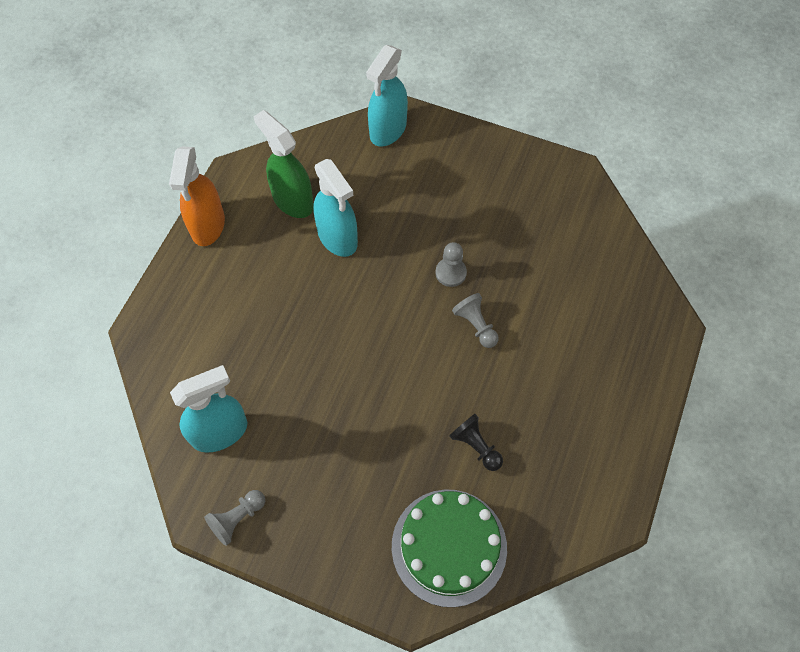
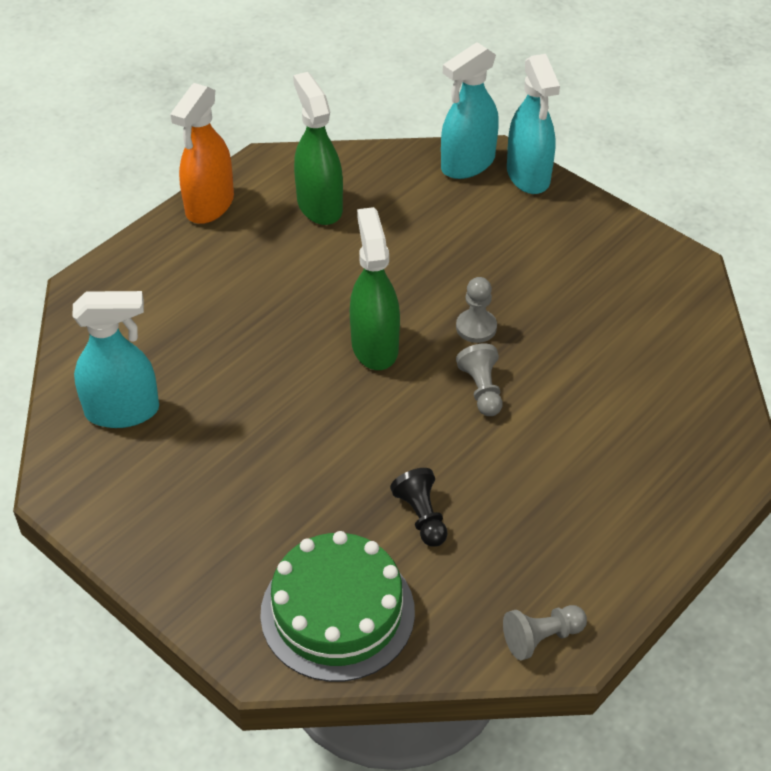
camera: 20 degrees right, 15 degrees down
(237, 519) = (99, 504): grey pawn -> grey pawn (541, 637)
(337, 238) = (355, 256): turquoise spray bottle -> turquoise spray bottle (528, 176)
(384, 312) = (374, 346): none -> green spray bottle

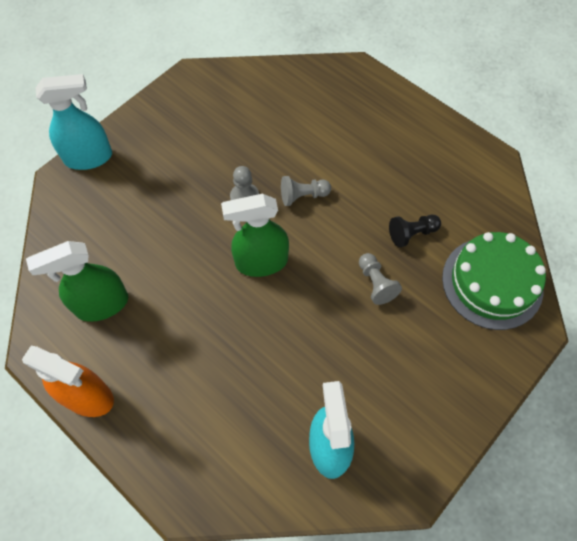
camera: 90 degrees left, 15 degrees up
(467, 164) = (68, 196): turquoise spray bottle -> none
(541, 637) = (492, 173): grey pawn -> grey pawn (375, 283)

